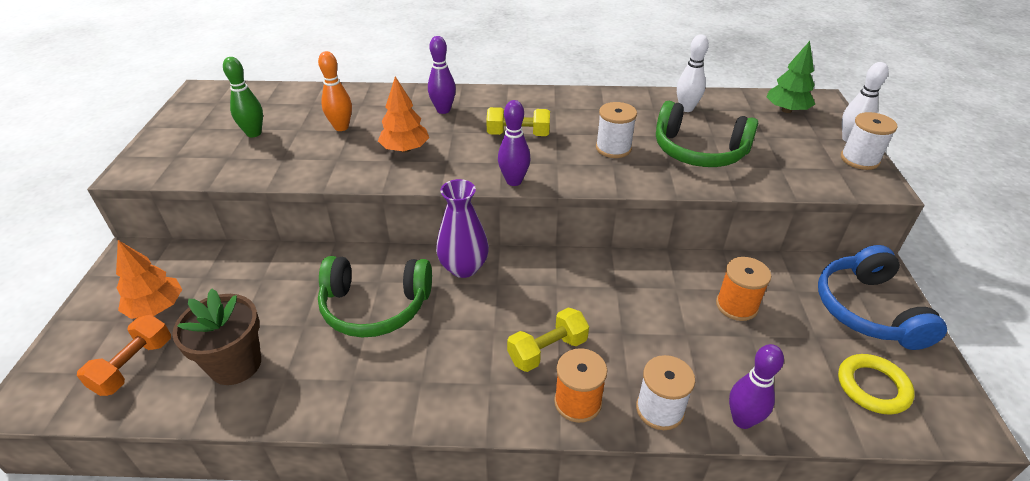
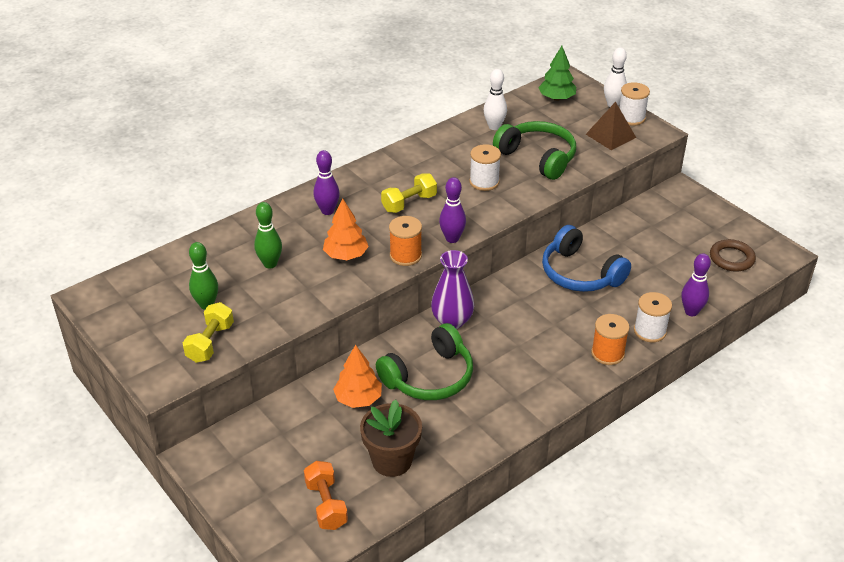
camera: 40 degrees left, 0 degrees up
(156, 308) = (281, 469): orange tree -> orange tree (358, 399)
(341, 127) = (270, 264): orange bowling pin -> green bowling pin
(547, 350) = (561, 338): yellow dumbbell -> yellow dumbbell (210, 342)
(699, 151) = (537, 157): green headphones -> green headphones turned 120 degrees counterclockwise
(736, 305) = (631, 252): orange spool -> orange spool (405, 255)
(812, 165) = (610, 135): none -> brown pyramid
(867, 310) = (695, 216): blue headphones -> blue headphones (580, 273)
(872, 387) = (731, 258): yellow ring -> brown ring

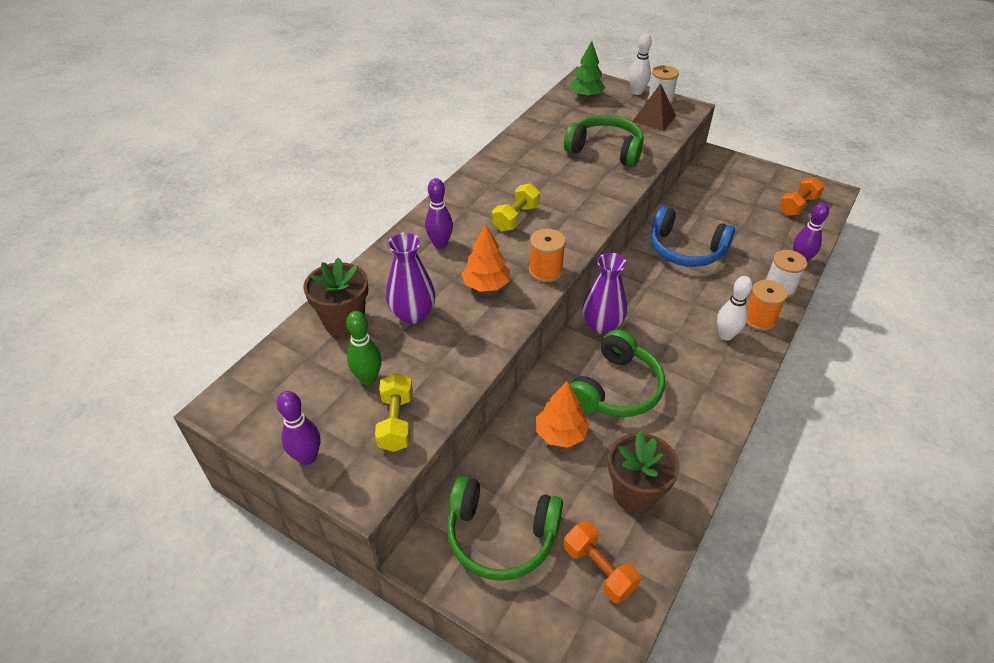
camera: 20 degrees left, 5 degrees up
(212, 256) = (344, 321): none -> brown flower pot
(263, 459) = (501, 536): none -> green headphones
(270, 264) = (412, 314): green bowling pin -> purple vase
(452, 238) = (579, 243): purple bowling pin -> purple bowling pin (307, 457)
(484, 182) = (573, 182): white spool -> none
(494, 127) = (548, 130): white bowling pin -> white bowling pin (726, 335)
(731, 258) = (798, 206): brown ring -> orange dumbbell

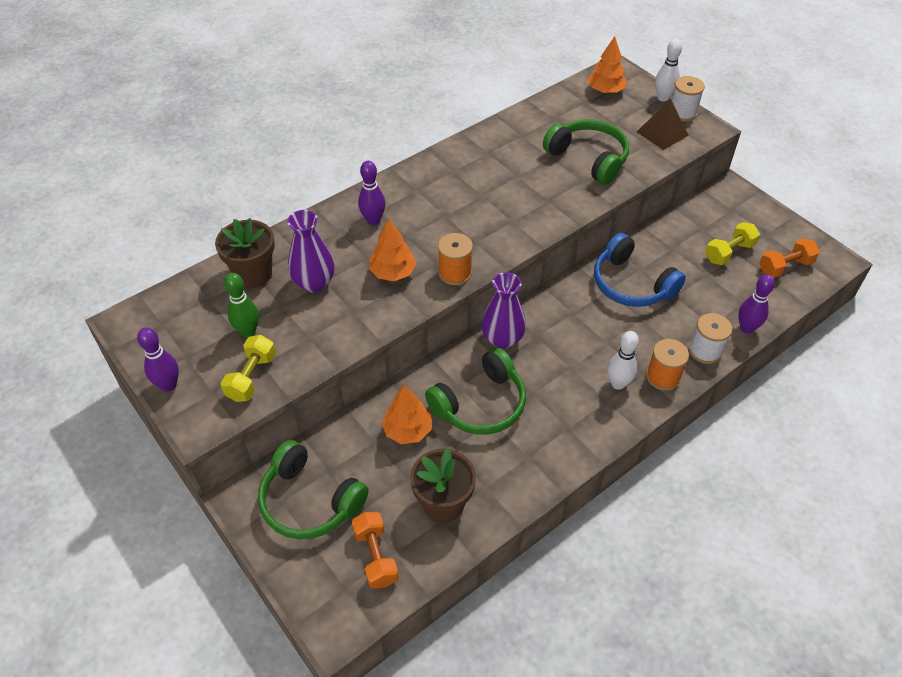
camera: 20 degrees right, 5 degrees up
(516, 218) = (457, 211): yellow dumbbell -> yellow dumbbell (729, 252)
(586, 96) = (605, 90): green tree -> orange tree

